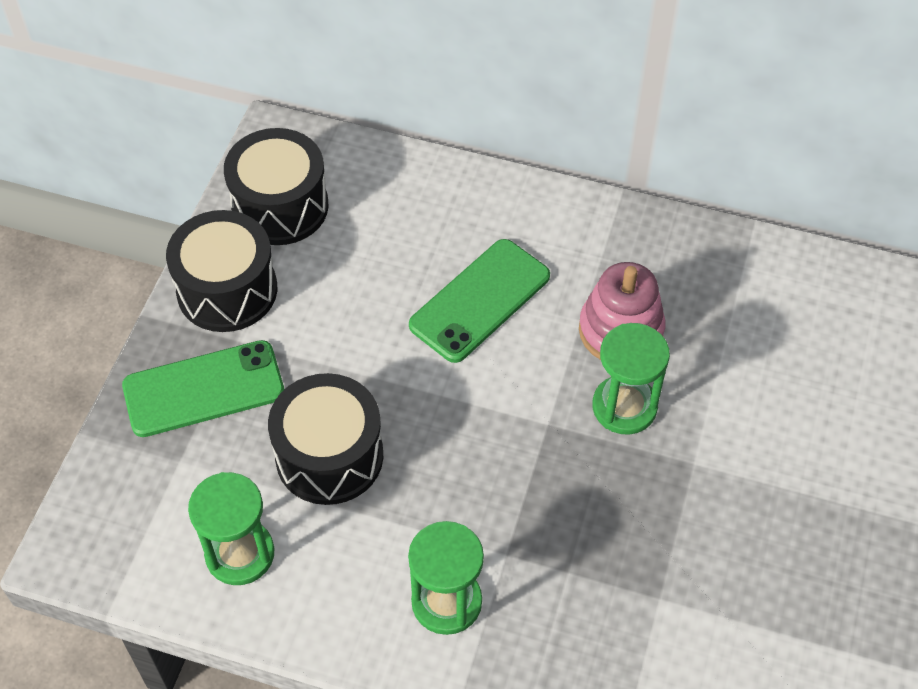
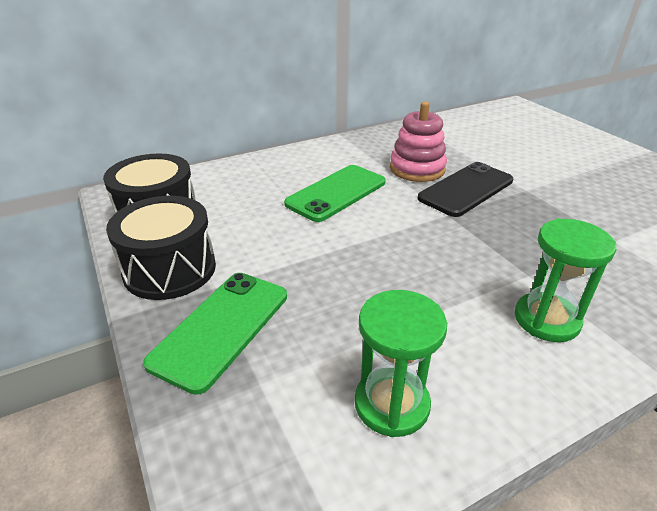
camera: 45 degrees left, 20 degrees down
(329, 456) = (363, 302): black drum -> none
(480, 300) = (336, 193): green phone -> green phone turned 45 degrees clockwise
(624, 407) = (466, 189): green hourglass -> black phone

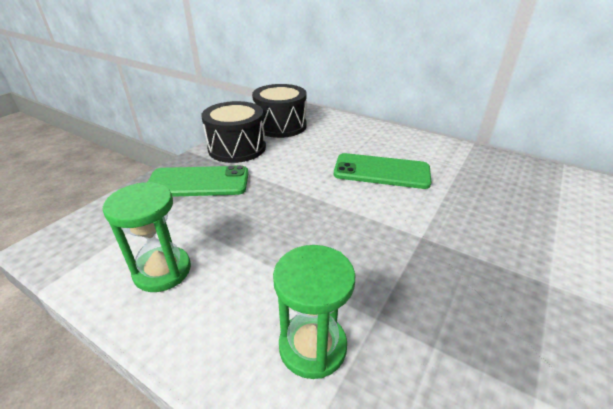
camera: 60 degrees right, 0 degrees up
(417, 169) = (477, 197): pink stacking toy -> none
(466, 189) = (483, 237): black phone -> none

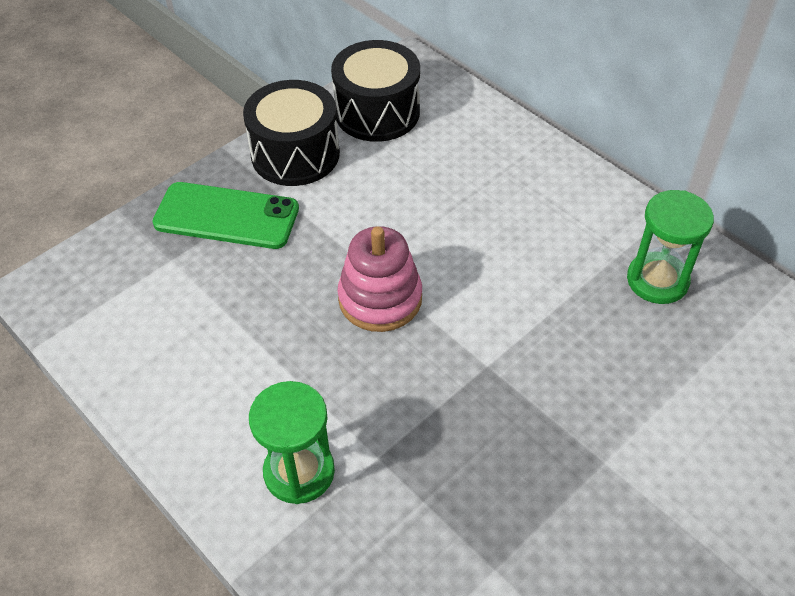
camera: 15 degrees right, 15 degrees up
(162, 271) = (163, 350): green hourglass -> green hourglass (657, 280)
(325, 210) = (380, 299): none -> pink stacking toy
(381, 171) = (491, 242): green phone -> none

